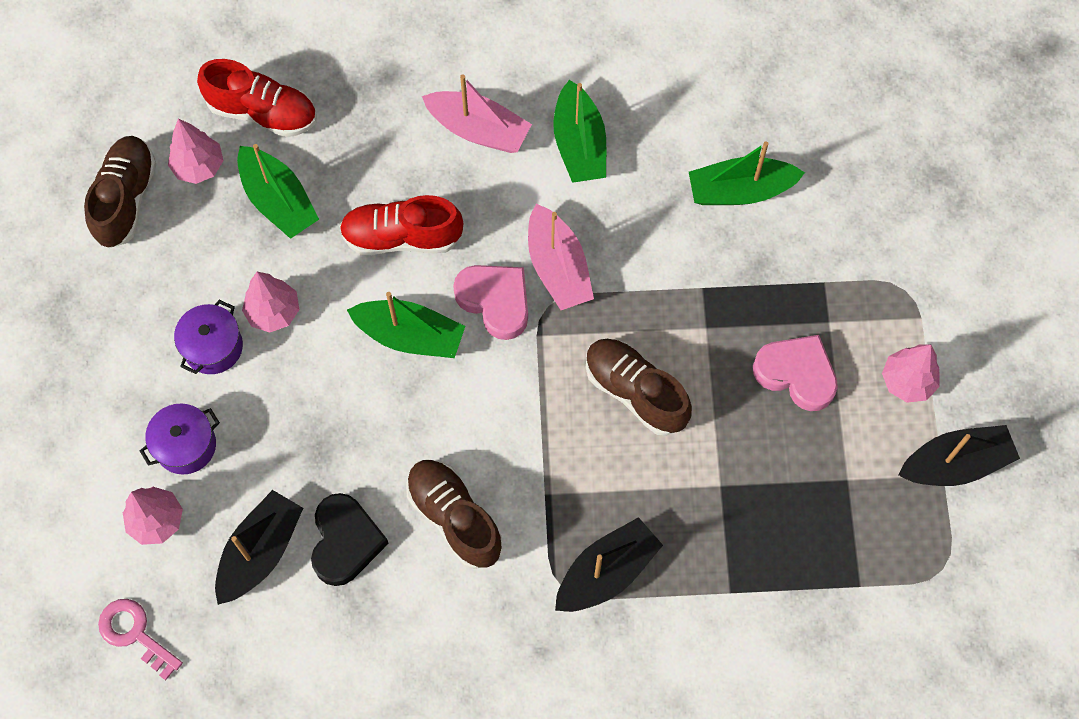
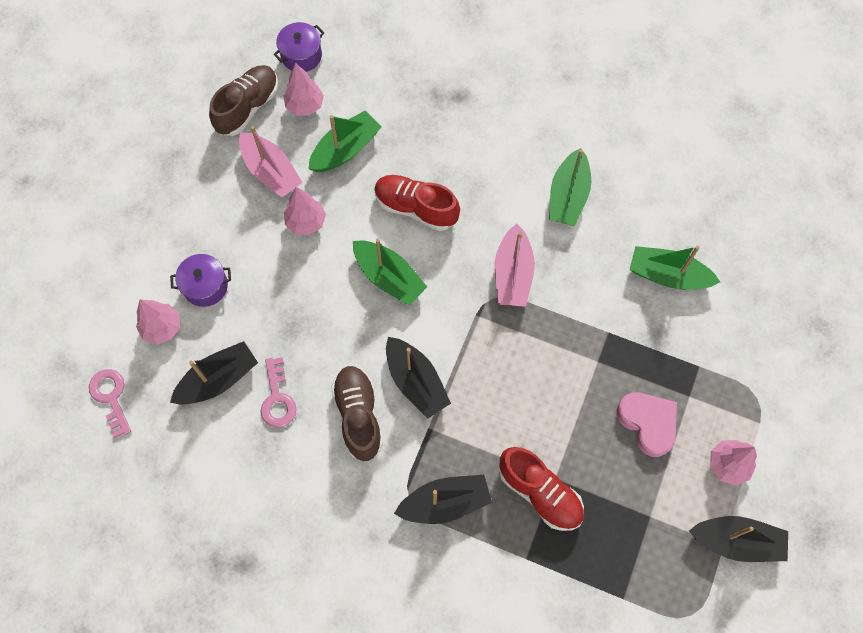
camera: 25 degrees right, 0 degrees up
(213, 347) = (255, 228): purple pot -> purple pot (301, 56)
(262, 112) = (364, 87): red shoe -> red shoe (540, 492)
(278, 201) = (345, 150): green boat -> green boat turned 120 degrees counterclockwise
(345, 541) = (277, 398): black heart -> pink key
(478, 130) = (503, 157): pink boat -> pink boat (271, 172)
(495, 301) = (458, 279): pink heart -> none
(504, 447) = (416, 382): none -> black boat
(635, 392) = (526, 384): brown shoe -> none

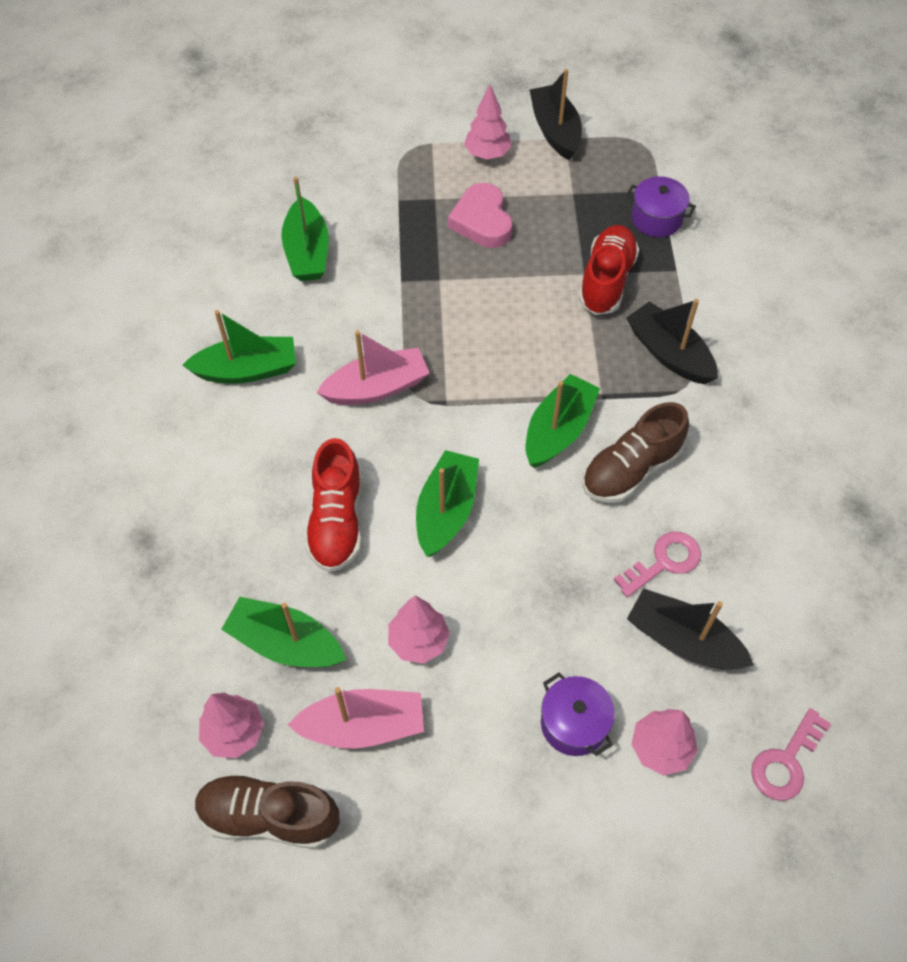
camera: 115 degrees left, 10 degrees down
(271, 172) = (363, 726): pink boat -> pink boat turned 60 degrees clockwise
(301, 56) = (145, 782): purple pot -> purple pot (656, 219)
(416, 382) = (558, 430): black boat -> green boat
(648, 423) = (482, 221): pink heart -> pink heart turned 45 degrees counterclockwise

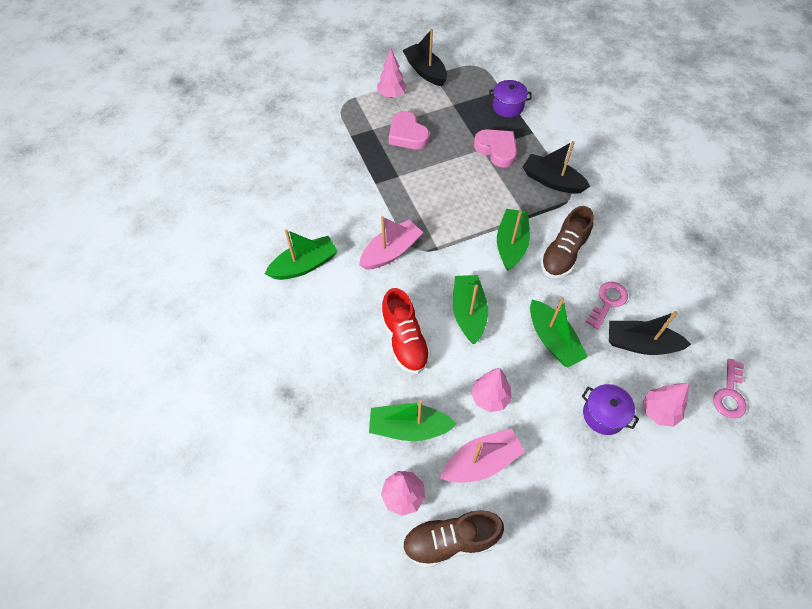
camera: 20 degrees left, 0 degrees up
(307, 252) = (309, 182): green boat -> green boat (553, 340)
(606, 281) = (496, 150): red shoe -> pink heart

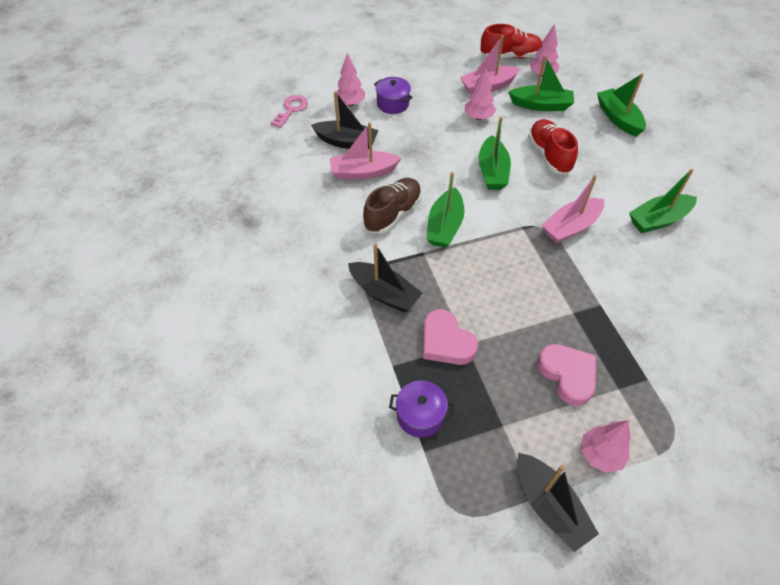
camera: 175 degrees left, 5 degrees down
(450, 541) = (510, 56): brown shoe -> red shoe
(553, 340) = (420, 149): green boat -> green boat (618, 118)
(608, 302) = (363, 172): pink key -> pink boat

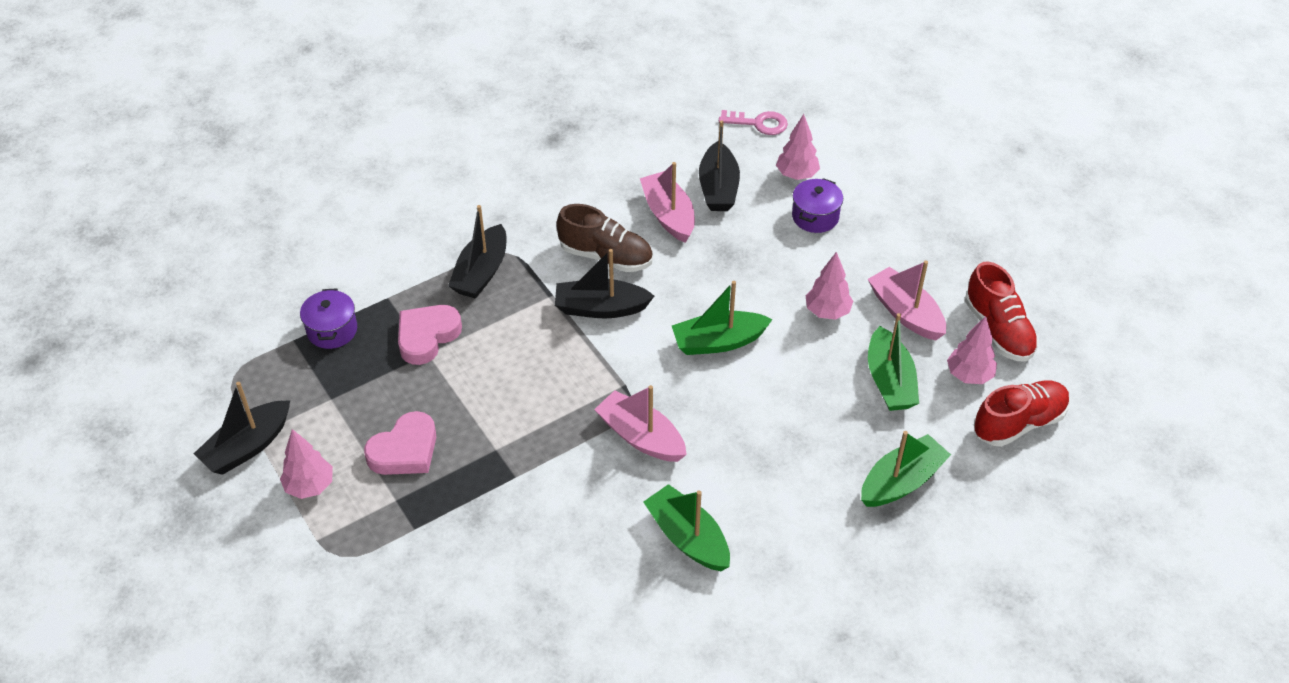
camera: 75 degrees right, 5 degrees down
(444, 226) = (600, 308): green boat -> black boat
(549, 155) = (777, 401): red shoe -> red shoe (1019, 423)

